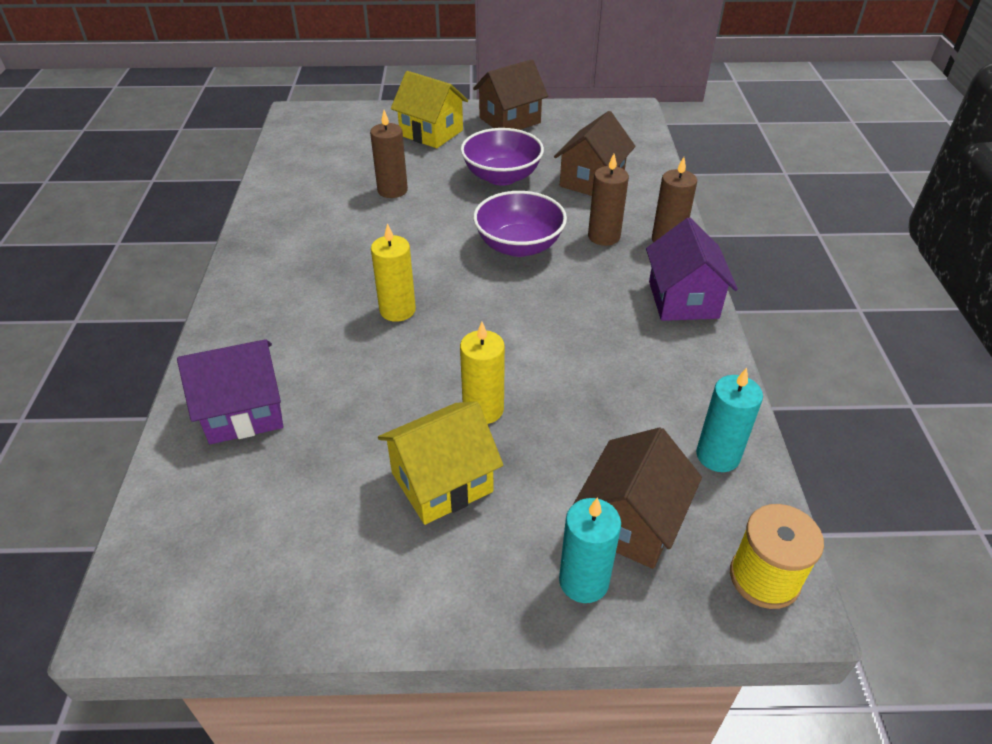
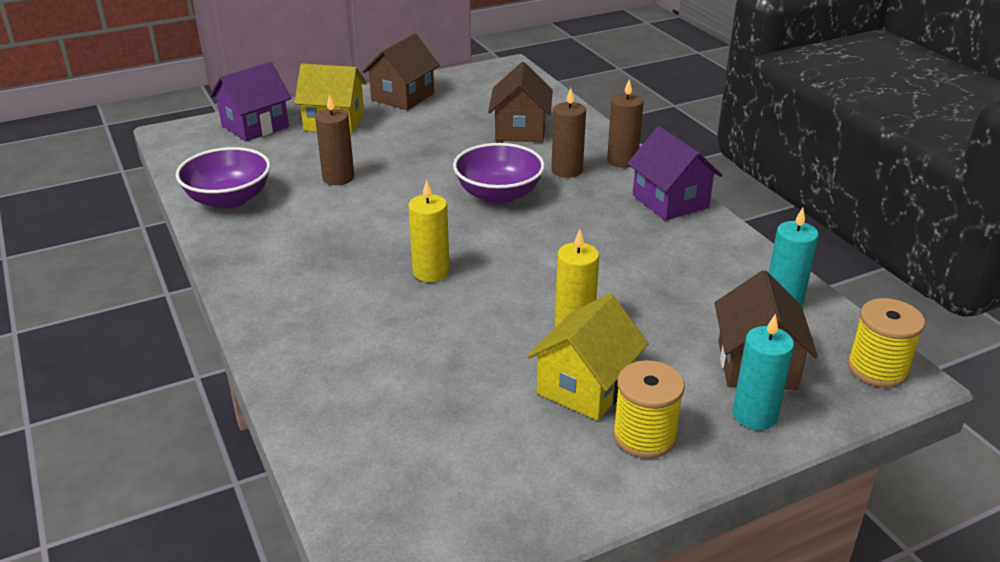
camera: 25 degrees left, 10 degrees down
(244, 412) = (355, 391): purple house -> purple house (255, 126)
(455, 560) = (644, 436): none -> yellow spool
(502, 176) = (435, 144): purple bowl -> purple bowl (229, 199)

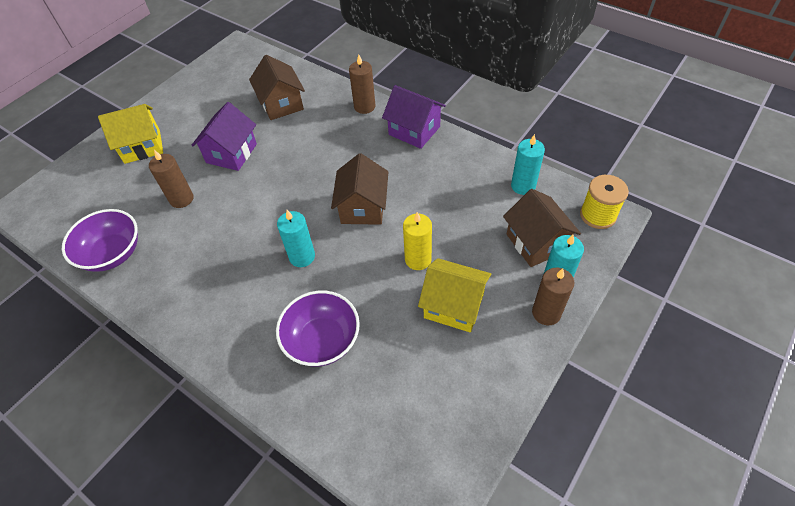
camera: 25 degrees left, 20 degrees up
(255, 126) = (83, 174): purple house -> purple house (231, 153)
(403, 97) = (177, 102): brown house -> brown house (363, 207)
(431, 272) = (302, 256): yellow candle -> turquoise candle
(498, 195) = (303, 169): purple bowl -> purple bowl (322, 340)
(567, 170) = (334, 129): brown candle -> brown candle (546, 313)
(585, 386) = (453, 306): yellow house -> yellow house turned 75 degrees counterclockwise
(644, 436) = (508, 327): yellow spool -> none

